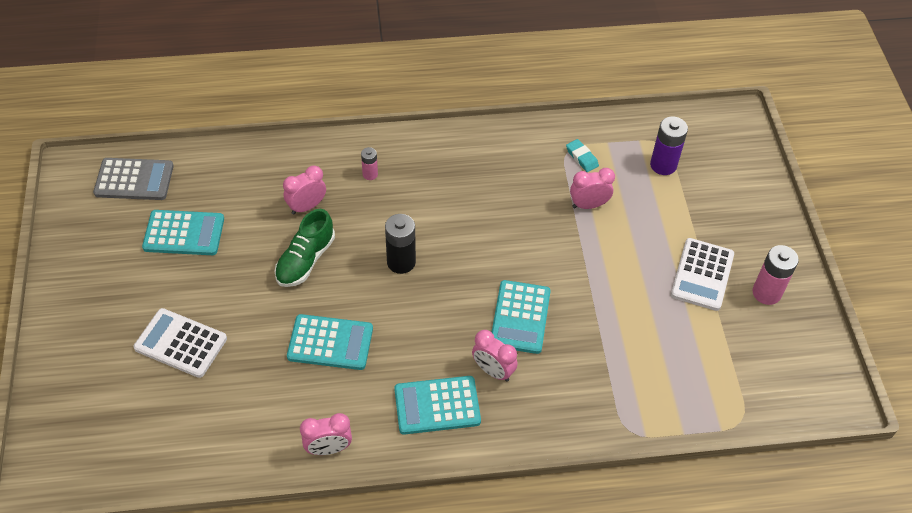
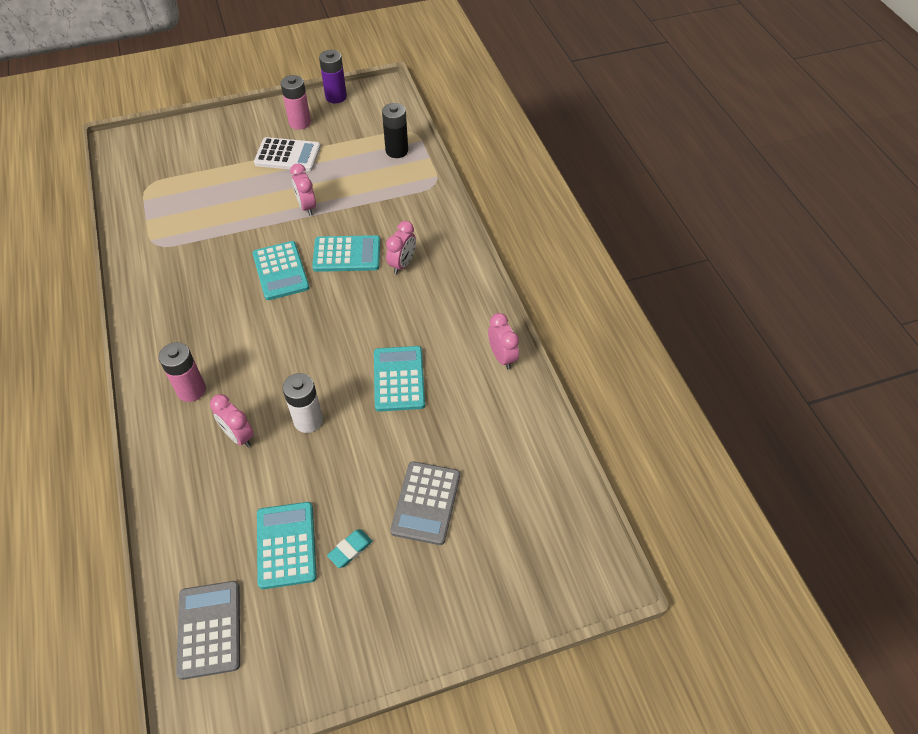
camera: 100 degrees left, 0 degrees up
(180, 343) = (426, 503): white calculator -> grey calculator
(305, 260) = (308, 420): green shoe -> white battery
(370, 174) = (191, 390): pink battery -> pink battery, size x1.78
(401, 262) = (300, 344): black battery -> black battery (397, 151)
(437, 406) = (443, 294): turquoise calculator -> turquoise calculator (281, 271)
(582, 157) = (165, 234): turquoise eraser -> turquoise eraser (350, 550)
(588, 205) = (221, 225): pink clock -> pink clock (307, 206)
(663, 165) = (173, 183): purple battery -> purple battery (336, 97)

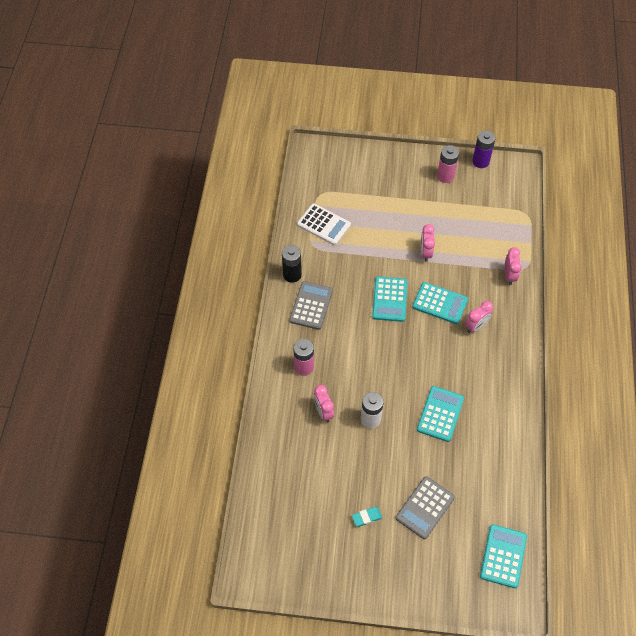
camera: 25 degrees right, 5 degrees up
(209, 629) = (268, 529): grey calculator -> grey calculator (311, 305)
(286, 545) = (329, 497): turquoise calculator -> turquoise calculator (503, 556)
(287, 155) = (426, 203): white calculator -> white calculator (324, 225)
(397, 151) = (508, 228): black battery -> black battery (292, 275)
(502, 357) = (517, 426): pink clock -> pink clock (509, 276)

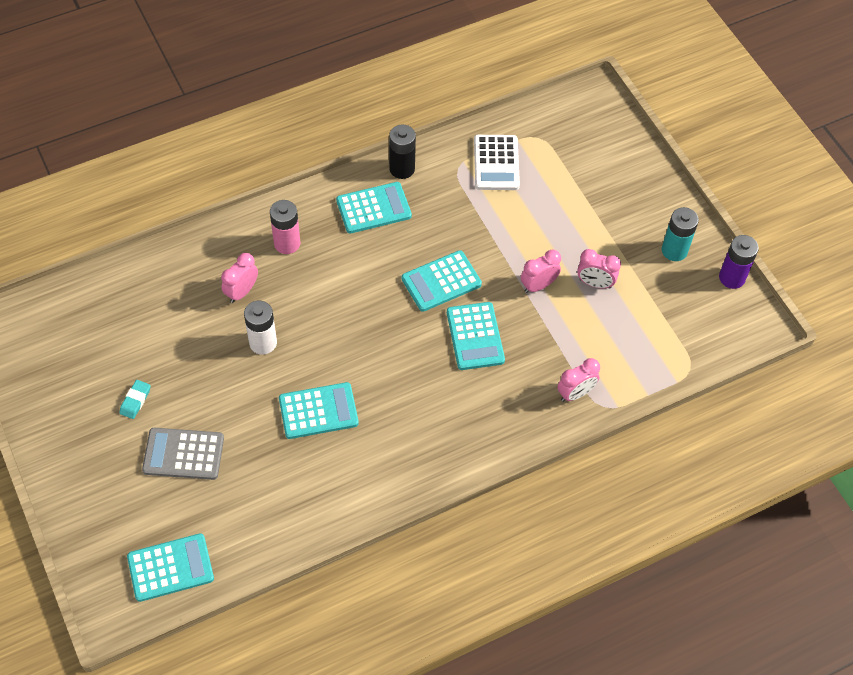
camera: 55 degrees right, 0 degrees up
(311, 305) = (373, 208): grey calculator -> turquoise calculator
(366, 517) = (135, 401): turquoise eraser -> turquoise eraser turned 75 degrees clockwise
(445, 176) = (674, 250): pink battery -> turquoise battery
(476, 326) = (470, 391): pink clock -> pink clock (595, 283)

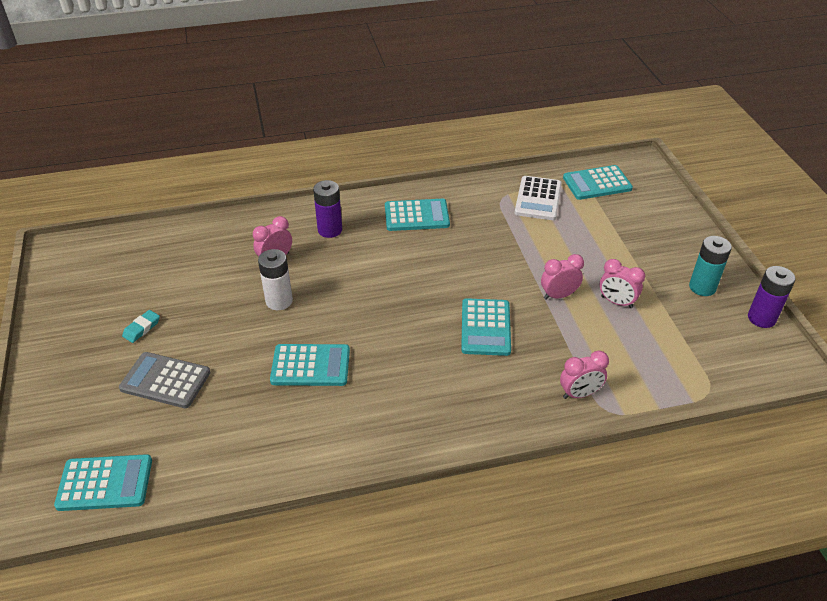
camera: 15 degrees right, 15 degrees down
(287, 243) = (330, 230): pink battery -> purple battery
(402, 169) = (450, 192): black battery -> none
(441, 281) = (464, 278): turquoise calculator -> turquoise calculator (597, 183)

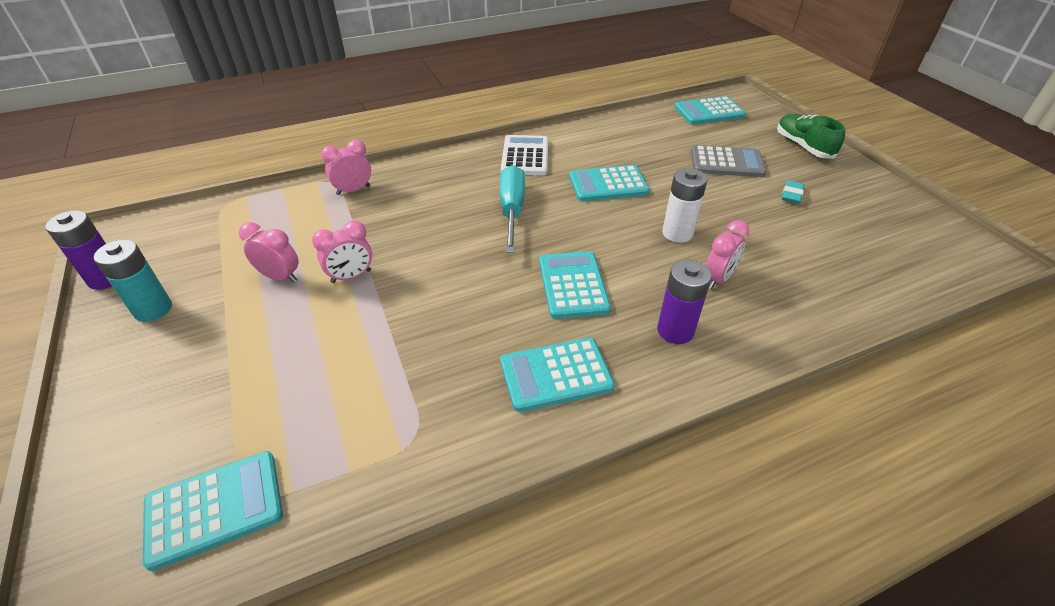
camera: 170 degrees right, 0 degrees up
(57, 394) = (803, 146): none -> green shoe
(417, 345) = (512, 210): none -> turquoise screwdriver
(486, 327) = (441, 233): turquoise calculator -> turquoise calculator (573, 285)
(538, 199) = (346, 444): white calculator -> white calculator (525, 156)

